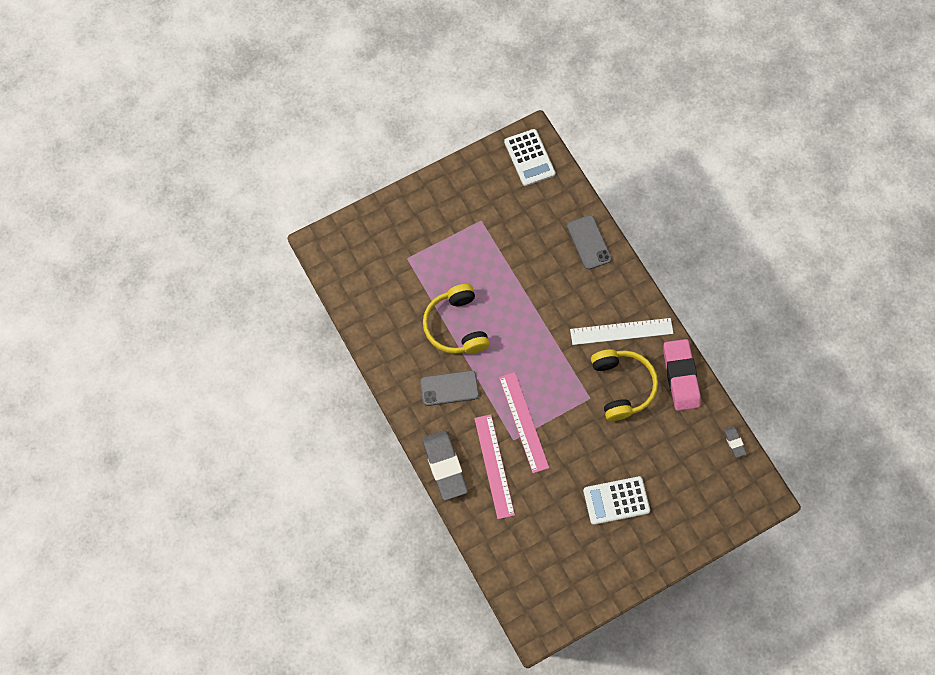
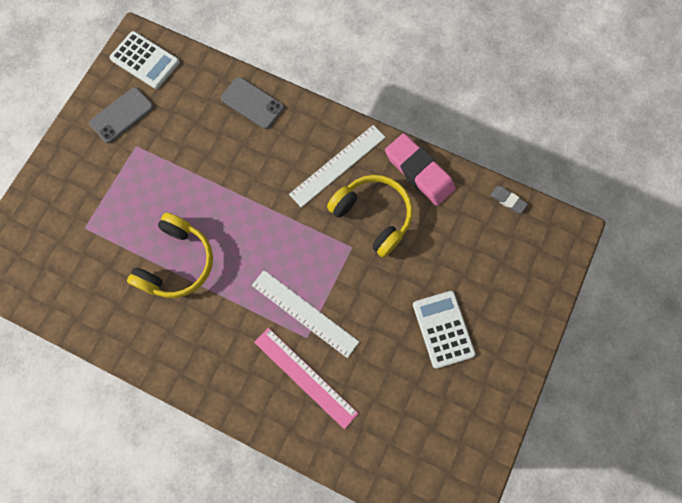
camera: 35 degrees left, 5 degrees up
(444, 466) = (256, 412): grey eraser -> none
(449, 388) = (210, 329): grey phone -> grey phone (122, 115)
(456, 326) = (177, 262): yellow headphones -> yellow headphones turned 105 degrees counterclockwise
(523, 422) = (304, 313): pink ruler -> white ruler
(616, 500) = (443, 329): white calculator -> white calculator turned 120 degrees clockwise

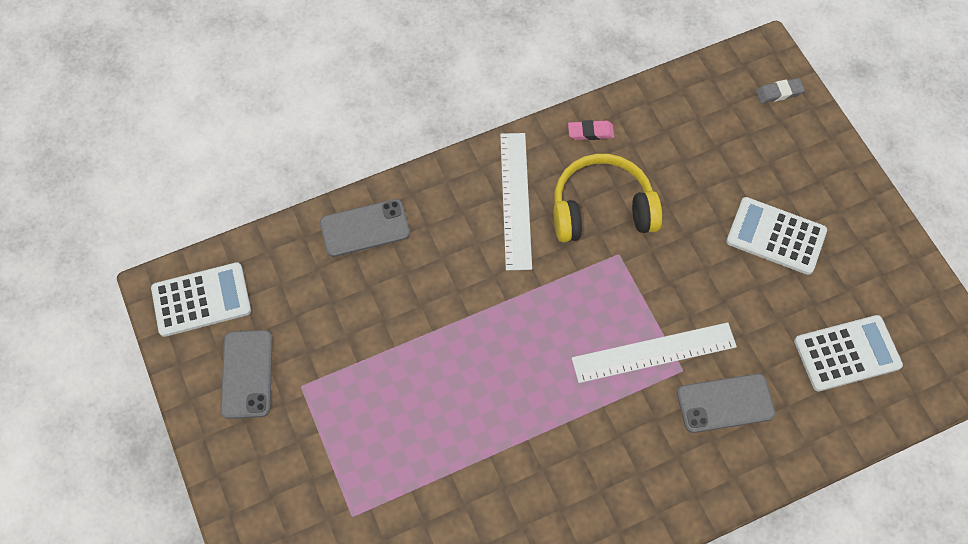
camera: 50 degrees left, 10 degrees down
(177, 262) = (485, 442): yellow headphones -> none
(305, 377) = (725, 403): pink ruler -> grey phone
(398, 428) = (847, 353): none -> white calculator
(419, 172) = (590, 132): pink eraser -> pink eraser, size x0.46
(507, 200) = (689, 80): grey eraser -> grey eraser (779, 93)

